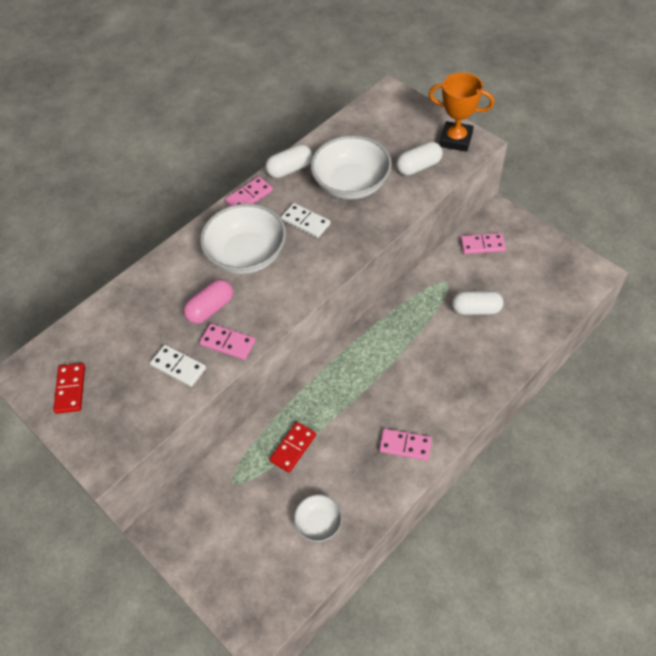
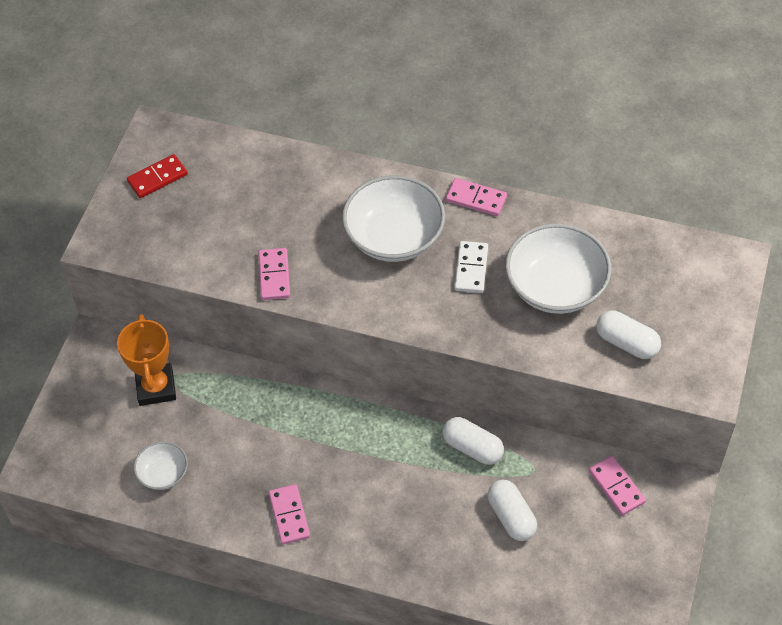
camera: 60 degrees right, 0 degrees up
(178, 367) = (225, 249): white domino -> none
(210, 308) = (307, 240): pink capsule -> none
(290, 169) = (540, 217): white capsule -> white capsule (472, 448)
(293, 448) = (234, 412): red domino -> none
(456, 140) = (700, 364): orange trophy -> orange trophy (156, 387)

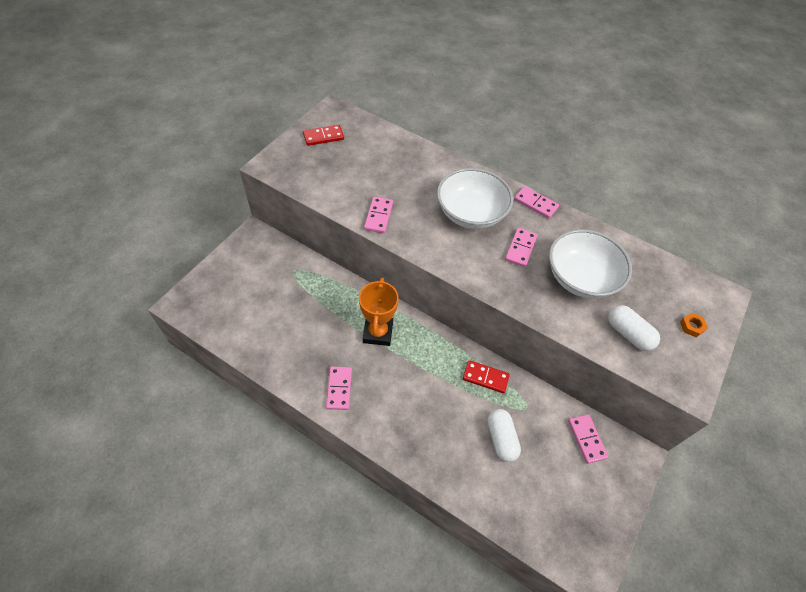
camera: 10 degrees right, 0 degrees up
(156, 387) = (281, 274): orange trophy -> orange trophy (378, 332)
(163, 473) = (263, 333): white bowl -> none
(471, 268) = (520, 248): white domino -> pink domino
(472, 448) = (485, 378): white capsule -> red domino
(701, 312) = (691, 326): none -> orange nut

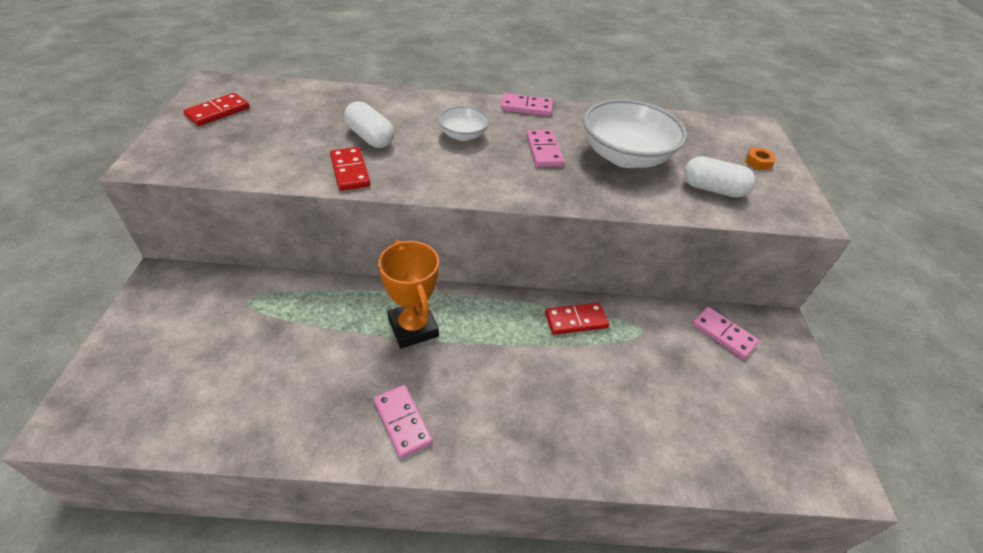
camera: 30 degrees left, 10 degrees down
(378, 216) = (350, 171): pink domino -> red domino
(470, 213) = (463, 135): white bowl -> white bowl, size x0.52
(501, 439) = (641, 379): white capsule -> white capsule (370, 137)

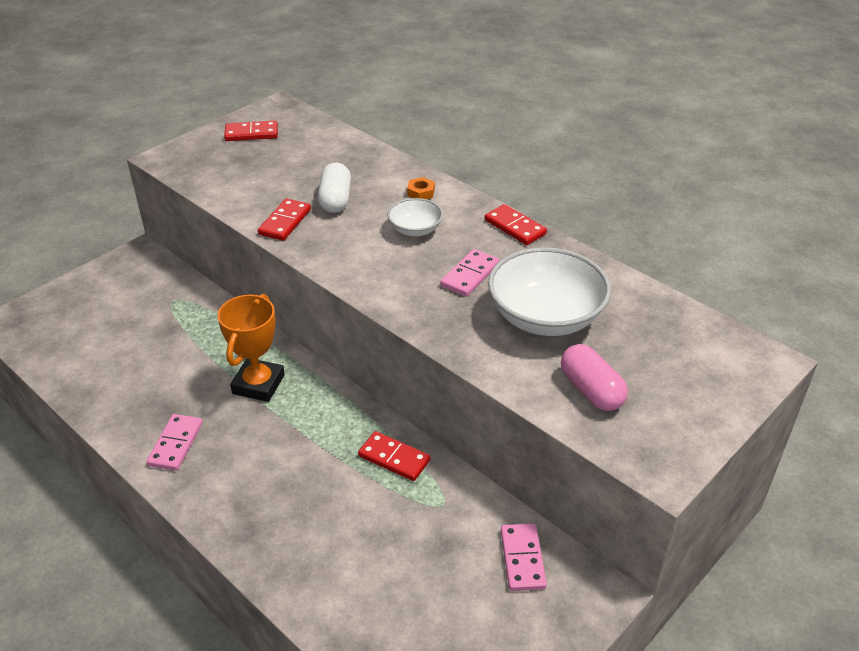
camera: 45 degrees right, 5 degrees down
(526, 107) = (515, 227): pink domino -> red domino
(712, 189) = (591, 390): white capsule -> pink capsule
(758, 162) = (697, 393): orange nut -> orange nut (421, 192)

